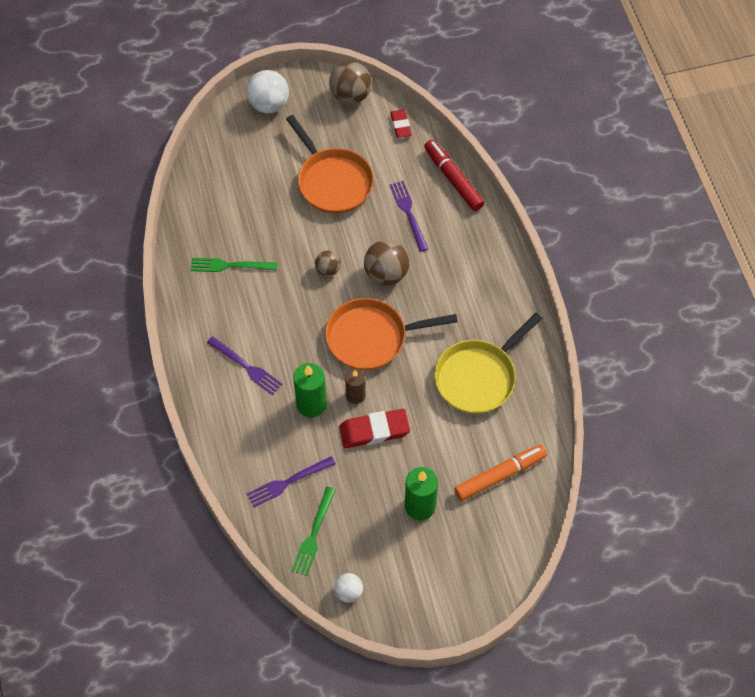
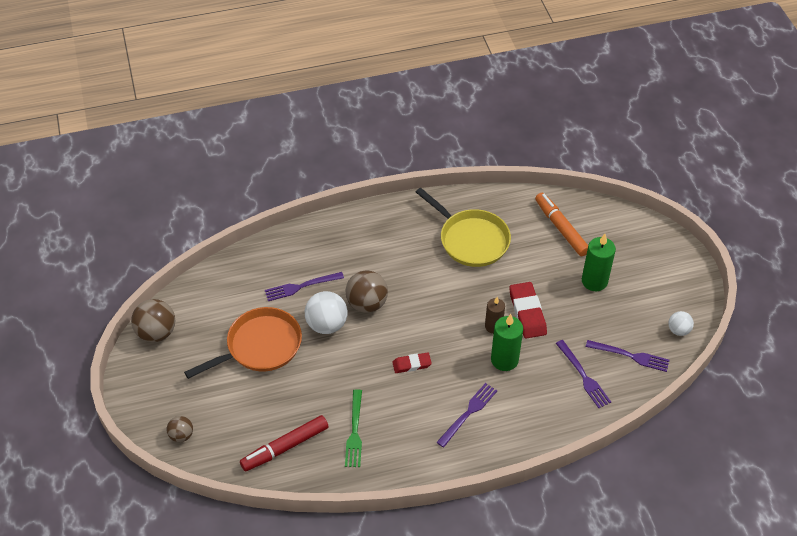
camera: 90 degrees left, 10 degrees down
(269, 104) = (157, 404): white ball -> white ball (327, 324)
(313, 535) = (631, 356): green fork -> purple fork
(328, 270) = (361, 349): brown ball -> brown ball (181, 435)
(371, 337) = (434, 315): orange pan -> none
(400, 125) = (198, 292): red eraser -> red eraser (411, 364)
(453, 179) = (265, 253): red marker -> red marker (285, 447)

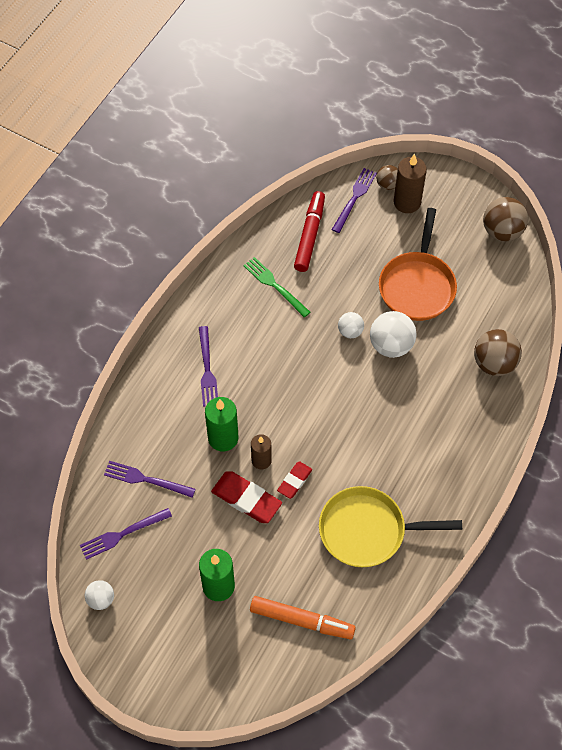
camera: 135 degrees right, 10 degrees up
(187, 409) = (407, 202): none -> brown candle
(300, 287) = (450, 358): purple fork -> purple fork (354, 198)
(342, 355) = (350, 331): none -> white ball
(367, 304) = (382, 390): brown ball -> brown ball (494, 363)
(411, 364) = (290, 370): red eraser -> red eraser (294, 481)

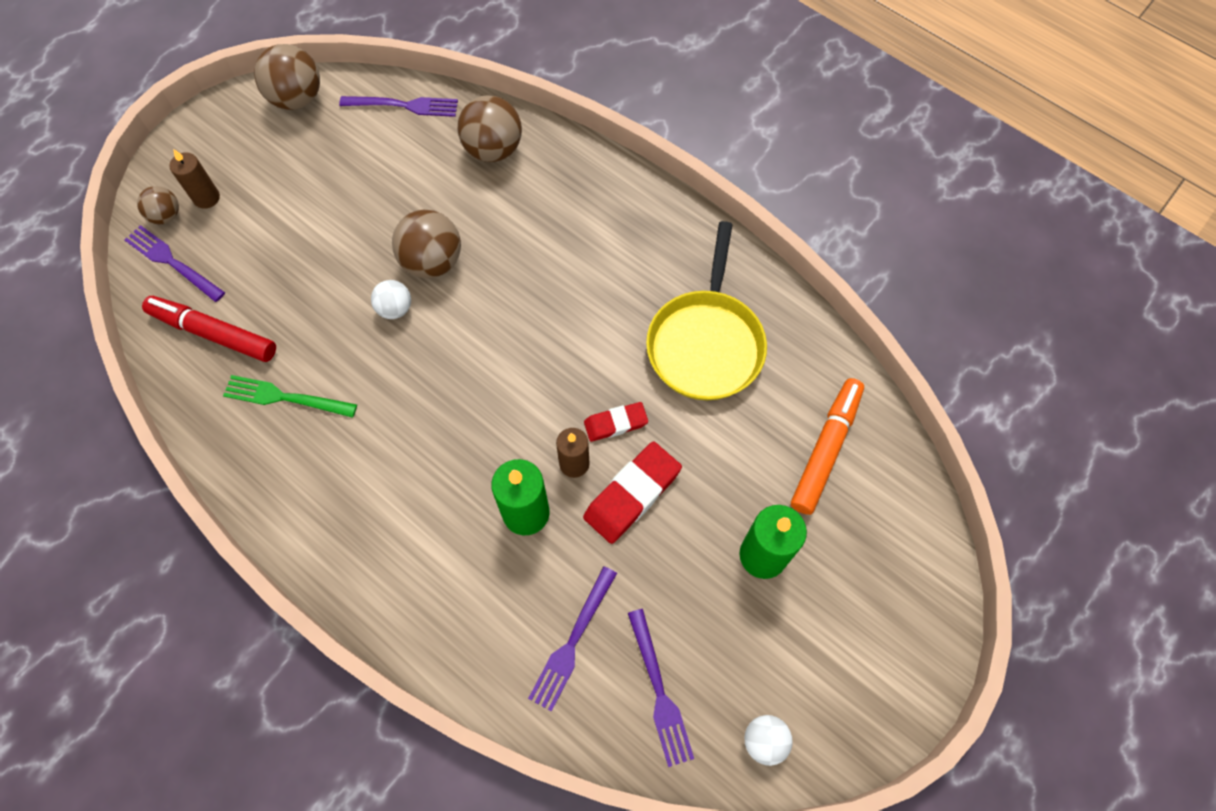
camera: 80 degrees left, 5 degrees up
(207, 370) = (404, 519): purple fork -> purple fork (405, 105)
(274, 285) = (284, 397): green fork -> green fork turned 45 degrees clockwise
(294, 481) = (615, 423): red eraser -> red eraser turned 60 degrees counterclockwise
(391, 345) = (432, 262): white ball -> brown ball
(407, 202) = (206, 198): brown candle -> brown candle, size x0.65
(417, 286) = (348, 212): orange pan -> none

